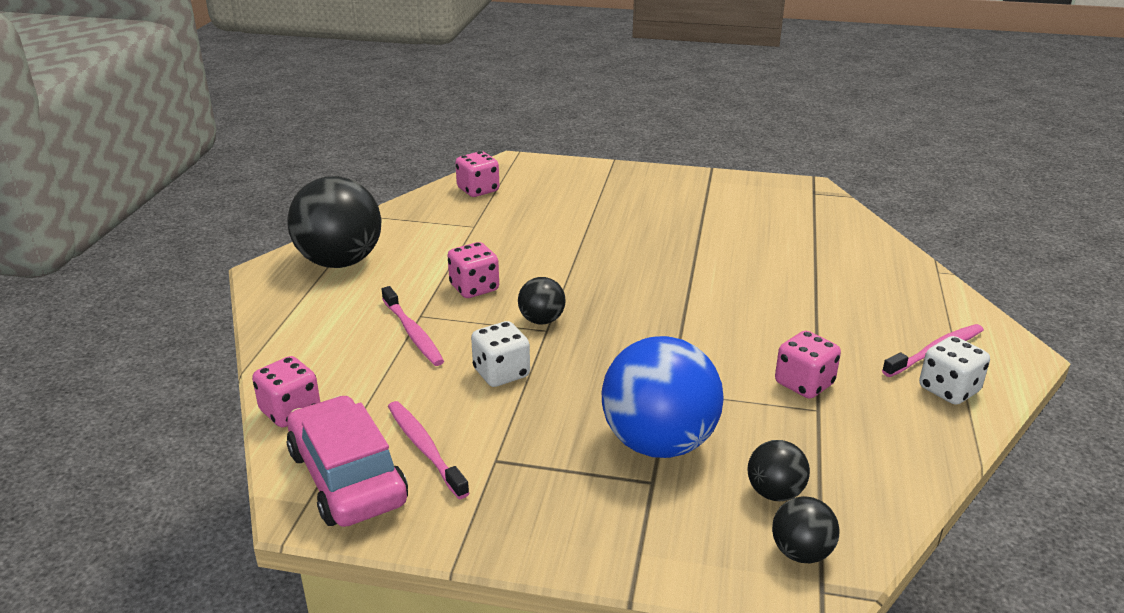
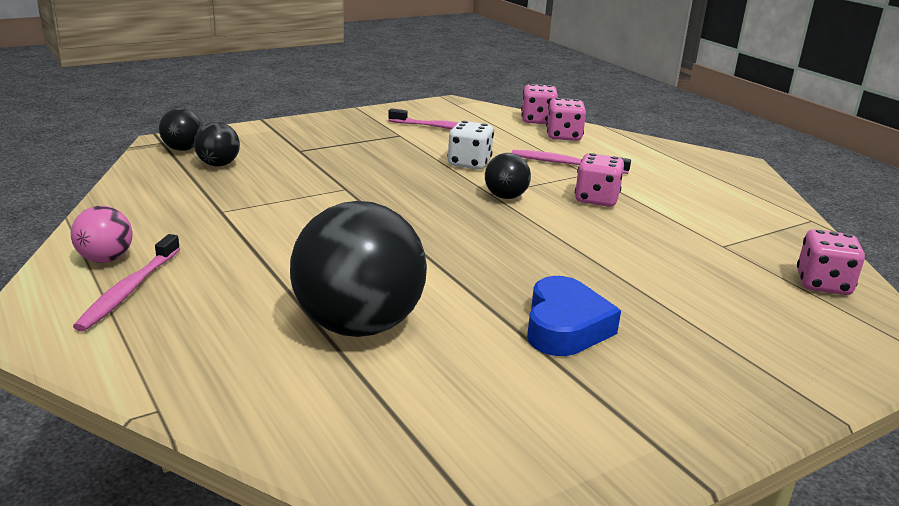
camera: 135 degrees right, 5 degrees down
(340, 262) = (720, 182): black ball -> black ball (358, 326)
(347, 477) = (457, 113): pink car -> none
(658, 443) = (317, 164): blue ball -> none
(670, 227) = (565, 327): none -> blue heart
(804, 384) = (246, 223): pink dice -> pink dice (564, 136)
(948, 390) = (106, 259): white dice -> pink ball

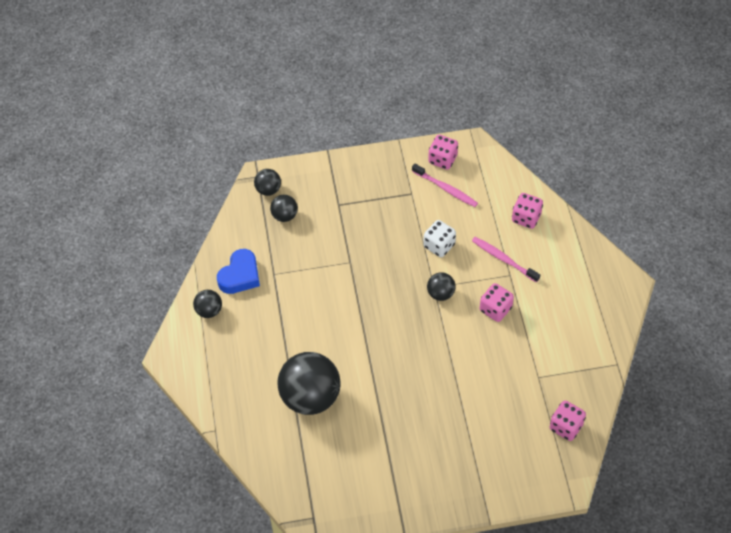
camera: 25 degrees right, 30 degrees up
(106, 259) = (209, 311): pink ball -> black ball
(129, 290) = (216, 341): pink toothbrush -> none
(537, 120) = (521, 188): pink dice -> pink dice (442, 159)
(565, 327) = (405, 424): blue heart -> blue heart (240, 276)

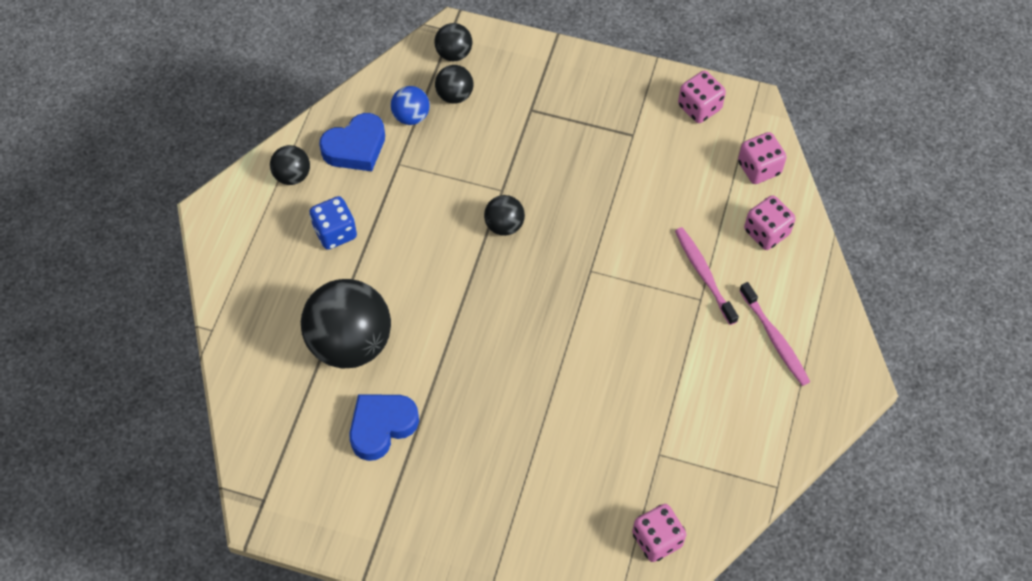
camera: 25 degrees right, 5 degrees up
(259, 334) = (335, 232): none -> blue dice
(264, 241) = (411, 116): none -> blue ball
(361, 439) = (381, 427): none -> blue heart
(439, 245) = (629, 219): white dice -> none
(440, 294) = (594, 283): black ball -> black ball (504, 225)
(446, 189) = (681, 148): pink toothbrush -> pink toothbrush (775, 339)
(495, 309) = (654, 336): pink dice -> pink dice (759, 168)

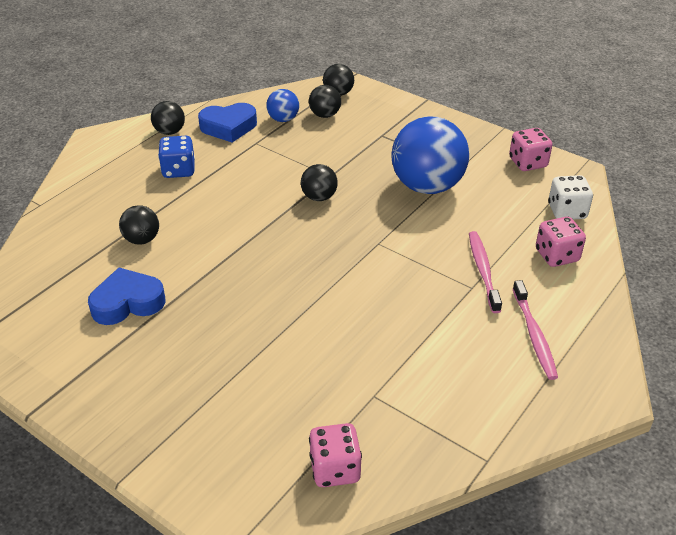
camera: 20 degrees right, 20 degrees down
(350, 342) = (142, 239): black ball -> black ball, size x0.48
(609, 174) = (427, 186): none -> blue ball
(759, 168) = (567, 211): pink dice -> white dice

